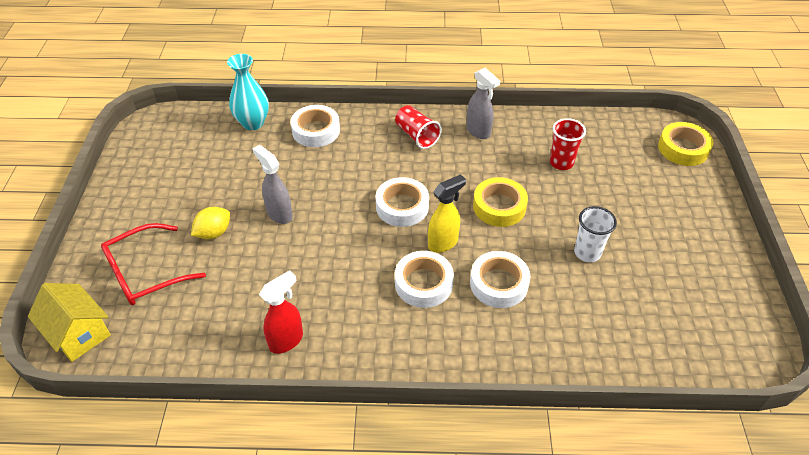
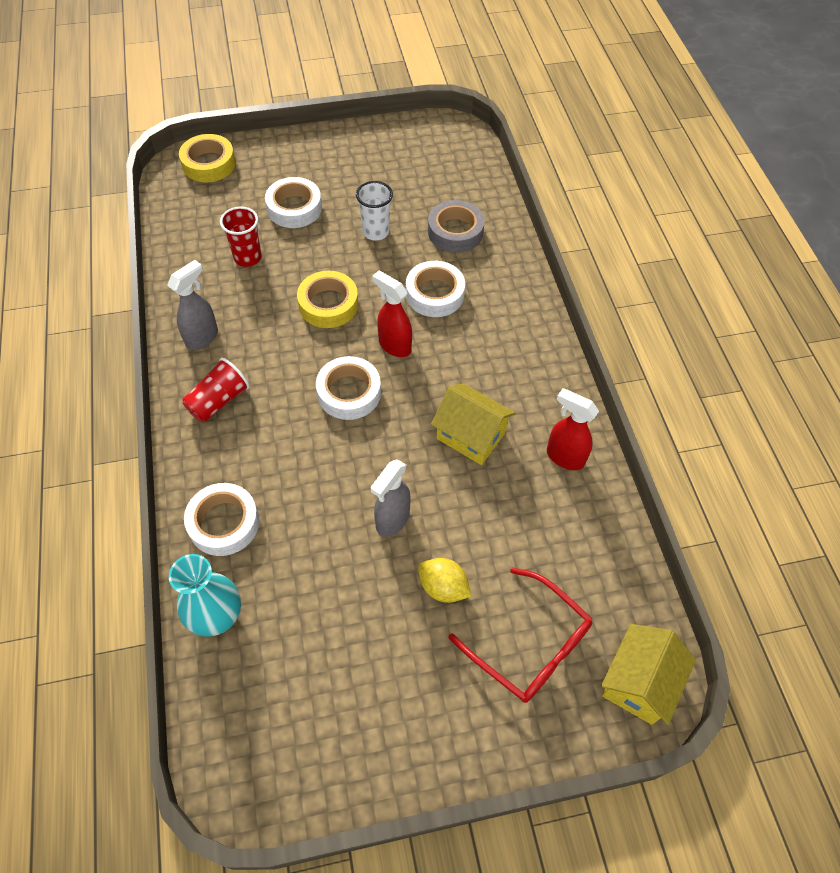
camera: 105 degrees left, 10 degrees up
(334, 277) = (471, 435): none -> yellow house
(423, 283) = (453, 354): white tape -> white tape (294, 208)
(443, 243) = (394, 345): yellow spray bottle -> red spray bottle
(583, 318) = (455, 232): none -> grey tape

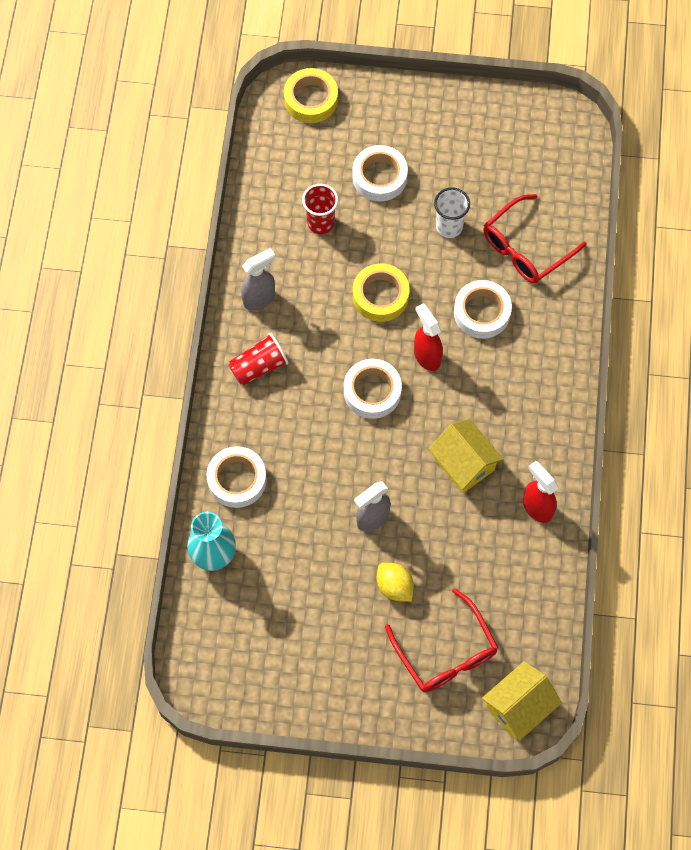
camera: 20 degrees right, 10 degrees up
(455, 232) = (526, 248): grey tape -> red glasses

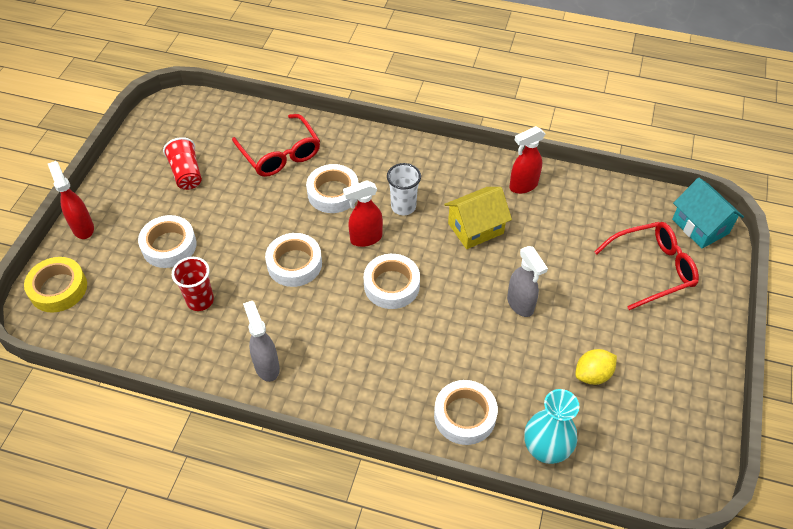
camera: 80 degrees left, 15 degrees down
(259, 366) = (343, 377): red cup -> red cup (186, 173)
(380, 296) = (294, 264): yellow tape -> white tape
(385, 94) = (83, 228): none -> red spray bottle
(394, 586) = (589, 297): yellow lemon -> yellow lemon (593, 375)
(449, 227) = (241, 202): white cup -> white cup (403, 207)
(518, 706) = (700, 226): yellow house -> turquoise house

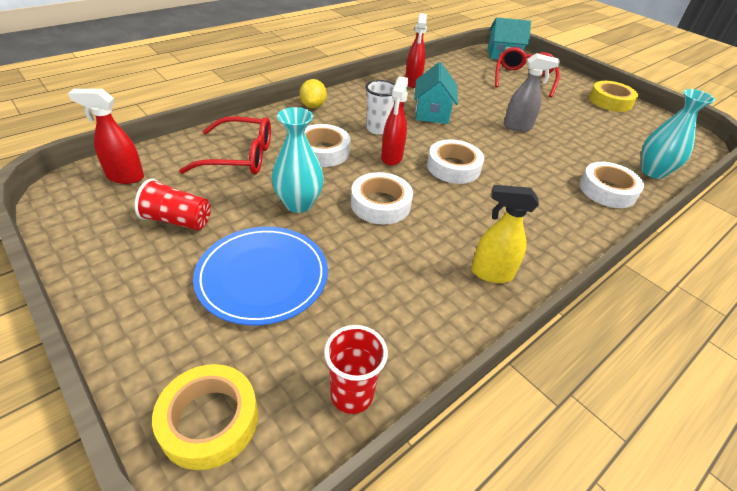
camera: 60 degrees left, 10 degrees down
(83, 228) = (135, 345): red spray bottle -> red spray bottle (125, 177)
(169, 246) = (262, 276): white tape -> blue plate
(200, 300) = (366, 285): red cup -> red cup (351, 395)
(254, 219) = (298, 204): none -> turquoise vase
(266, 366) = (490, 273): grey spray bottle -> yellow spray bottle
(475, 228) = (432, 113): yellow house -> turquoise house
(593, 375) = (596, 129): yellow lemon -> yellow lemon (313, 106)
(691, 371) = (610, 101): none -> yellow tape

